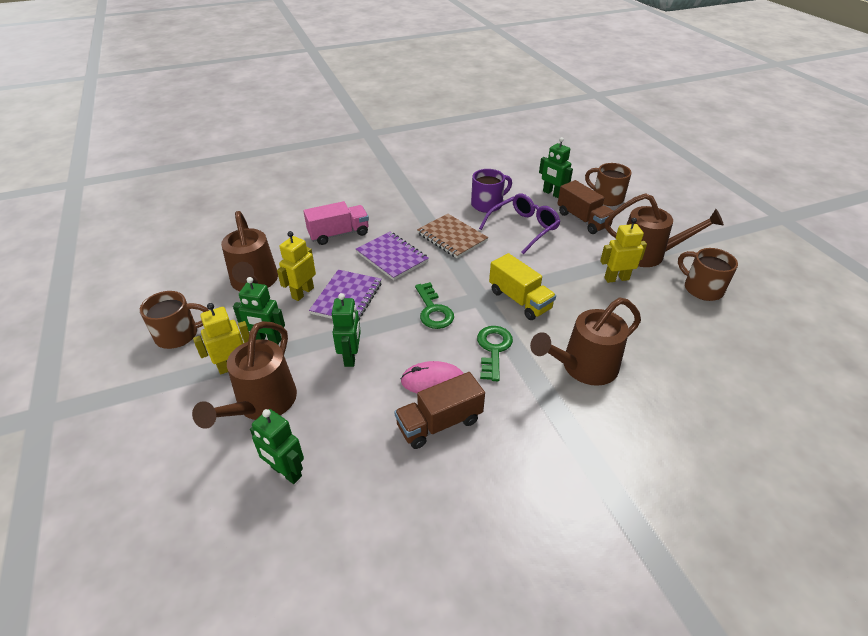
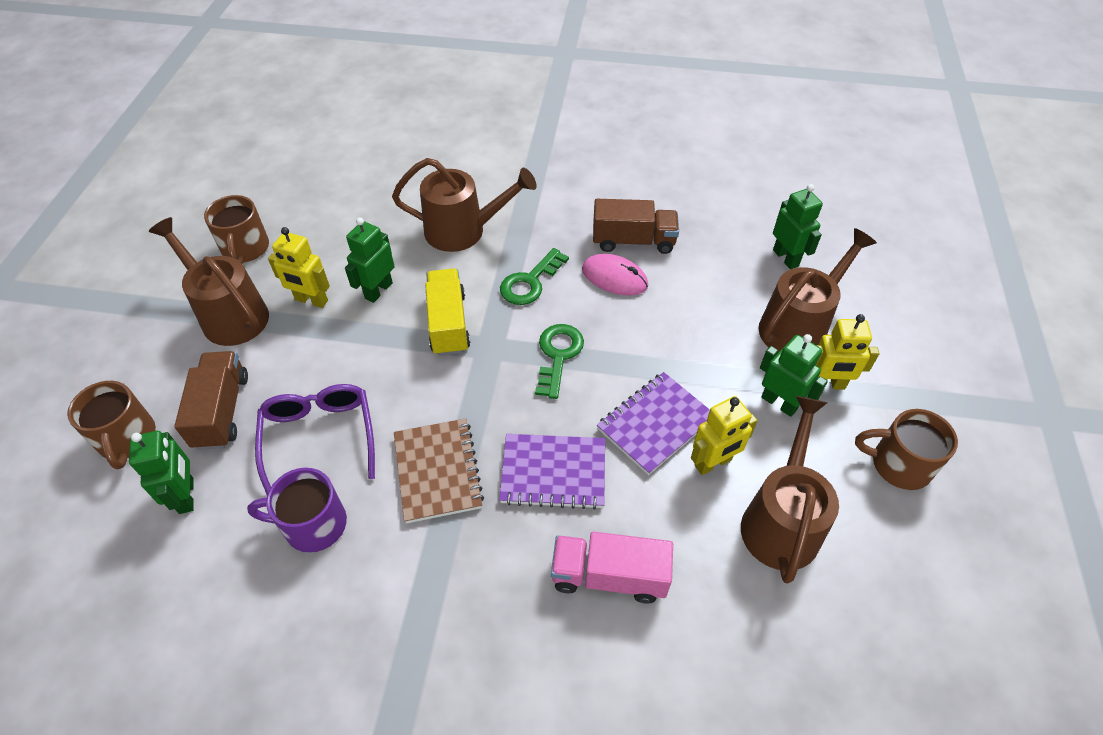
camera: 150 degrees left, 10 degrees up
(351, 356) = (686, 338): green robot -> green robot (378, 290)
(392, 257) = (553, 473): purple notebook -> purple notebook turned 75 degrees counterclockwise
(523, 228) = (319, 437): purple glasses -> purple glasses turned 90 degrees clockwise

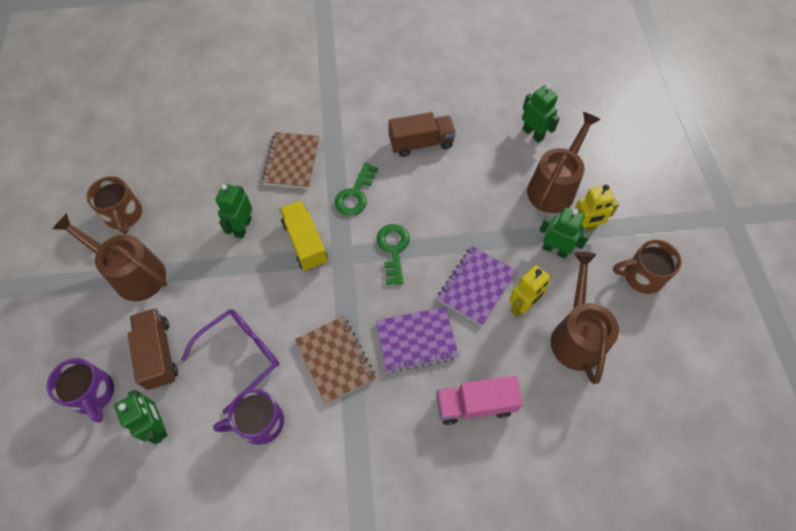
camera: 15 degrees left, 10 degrees up
(127, 439) = (93, 394): brown mug -> purple mug
(311, 300) = (193, 247): yellow robot -> none
(319, 437) = (240, 356): purple glasses -> purple glasses turned 75 degrees clockwise
(464, 231) = (292, 162): brown watering can -> brown notebook
(614, 277) = (416, 177): pink mouse -> none

